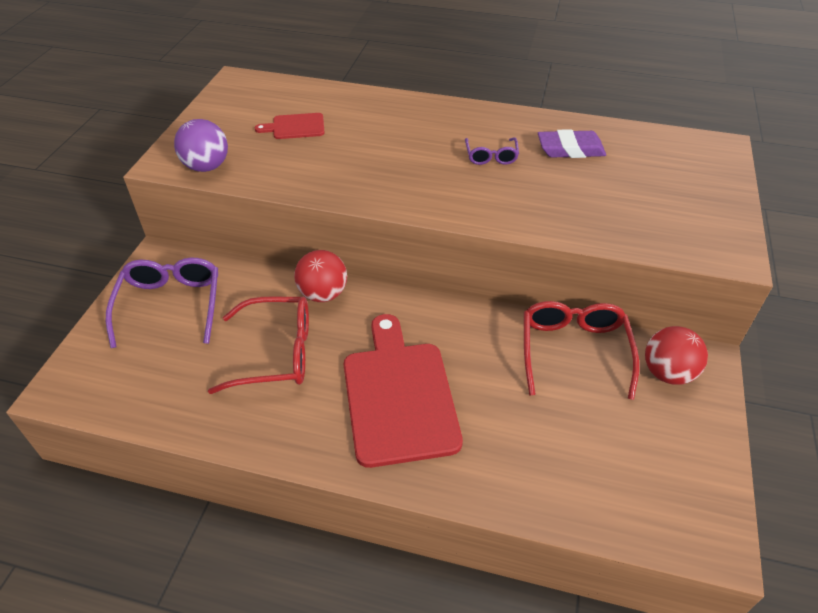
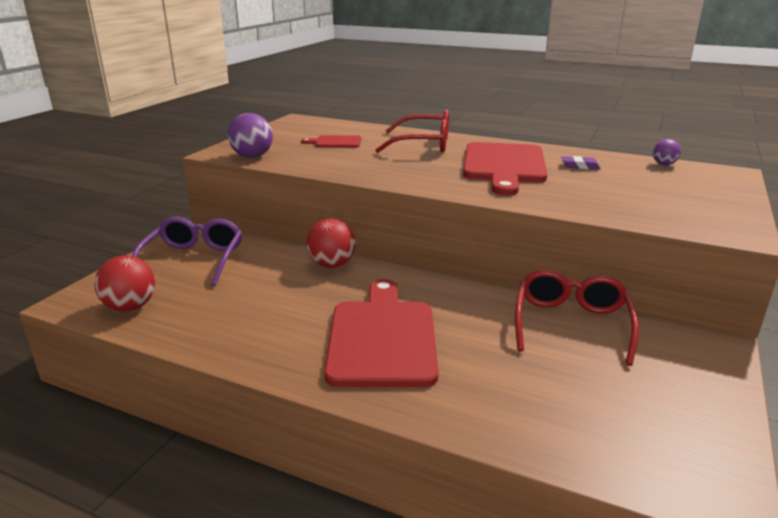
camera: 10 degrees right, 20 degrees down
(276, 353) = (275, 298): red glasses -> red glasses (424, 144)
(491, 156) = (503, 165): purple glasses -> red cutting board
(570, 149) = (580, 166): purple eraser -> purple eraser, size x0.61
(654, 137) = (664, 164): none -> purple ball
(667, 373) = (673, 350): red ball -> red ball (130, 307)

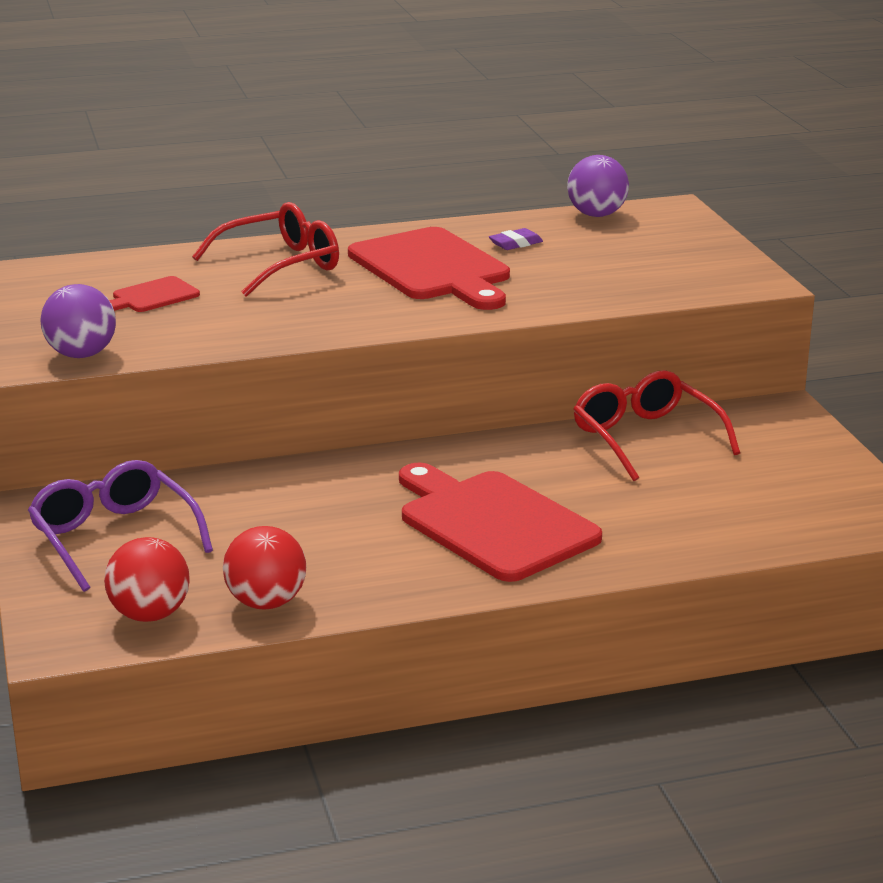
camera: 40 degrees left, 0 degrees up
(332, 265) = (307, 474): red ball -> red ball (266, 602)
(664, 164) = (596, 214): purple ball -> purple ball, size x1.75

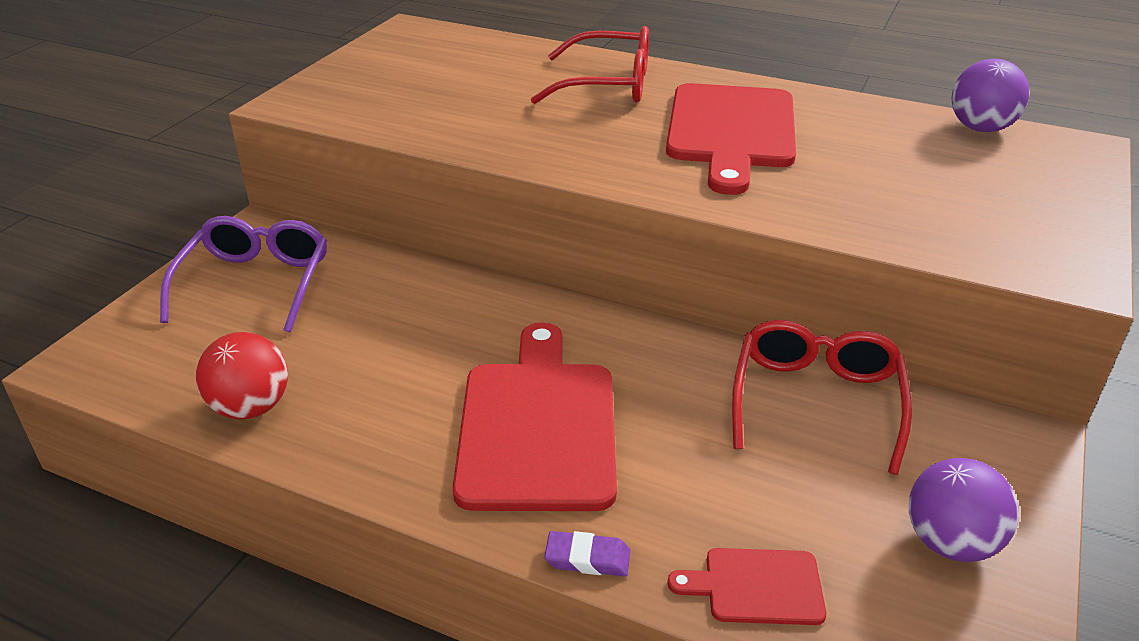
camera: 40 degrees right, 10 degrees up
(81, 354) = (338, 111): purple ball -> purple ball (950, 542)
(150, 614) = (166, 370): red ball -> none
(152, 296) = (469, 80): red cutting board -> red cutting board (756, 586)
(515, 243) = (849, 132): purple eraser -> purple eraser (587, 558)

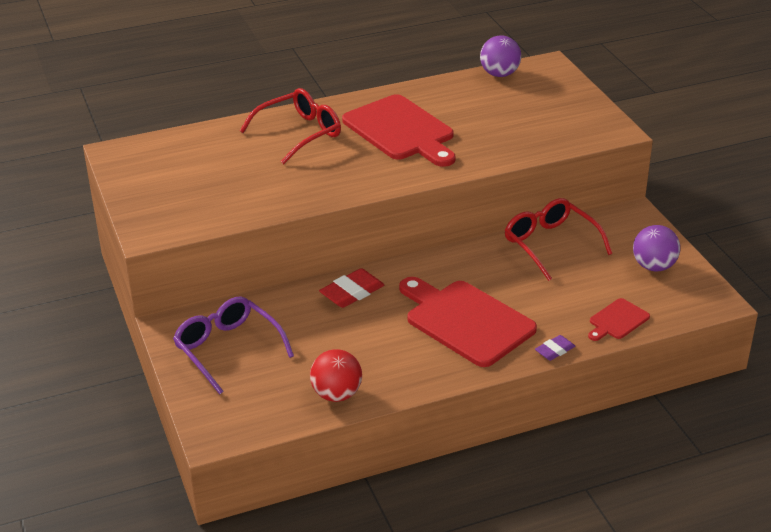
camera: 45 degrees left, 0 degrees up
(470, 304) = (352, 292): none -> red eraser

